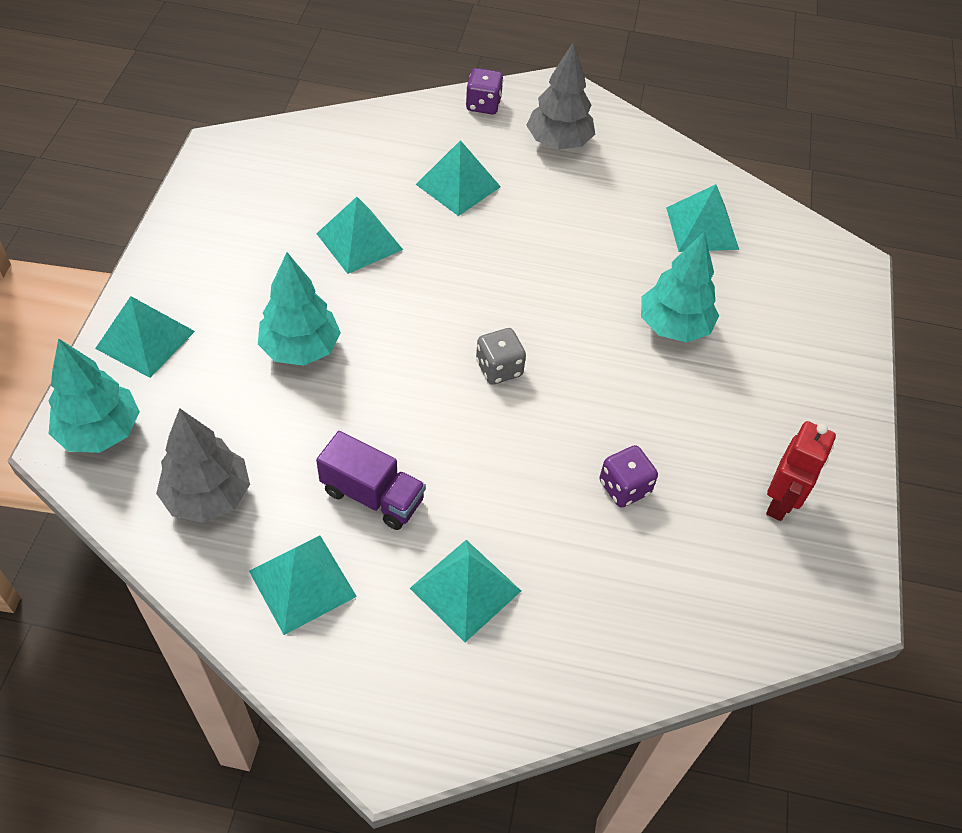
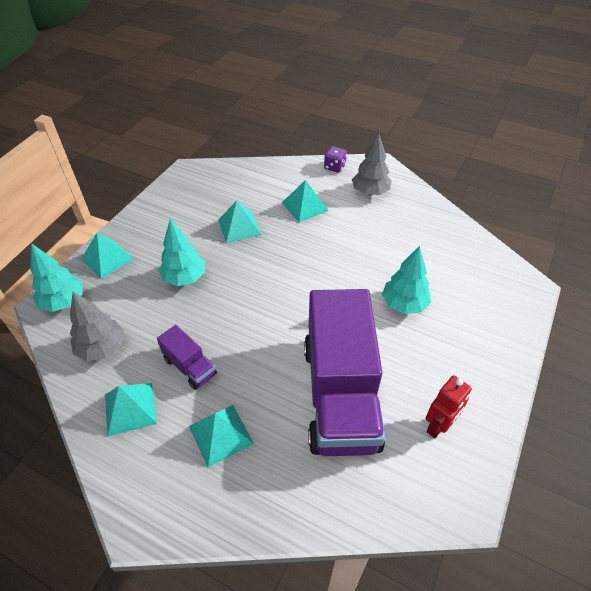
camera: 20 degrees right, 5 degrees down
(499, 368) = (290, 309): grey dice -> none
(624, 487) = (340, 394): purple dice -> purple truck
(702, 228) = (440, 251): turquoise pyramid -> none

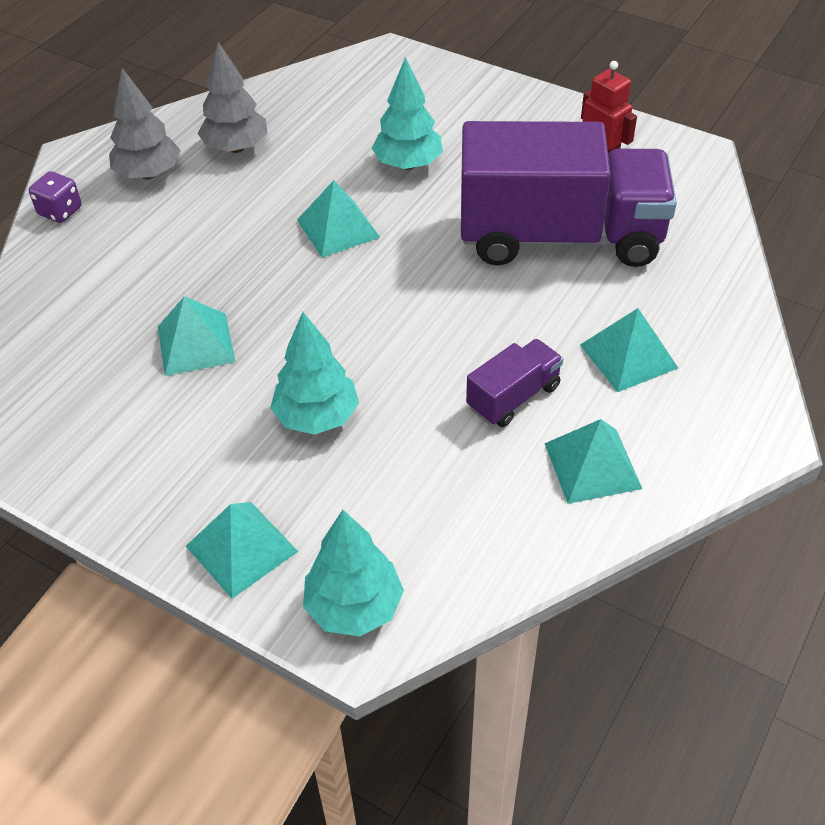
camera: 85 degrees left, 0 degrees up
(102, 348) = (472, 522): grey tree -> grey tree (236, 147)
(305, 206) = (162, 255): turquoise pyramid -> turquoise pyramid (338, 228)

